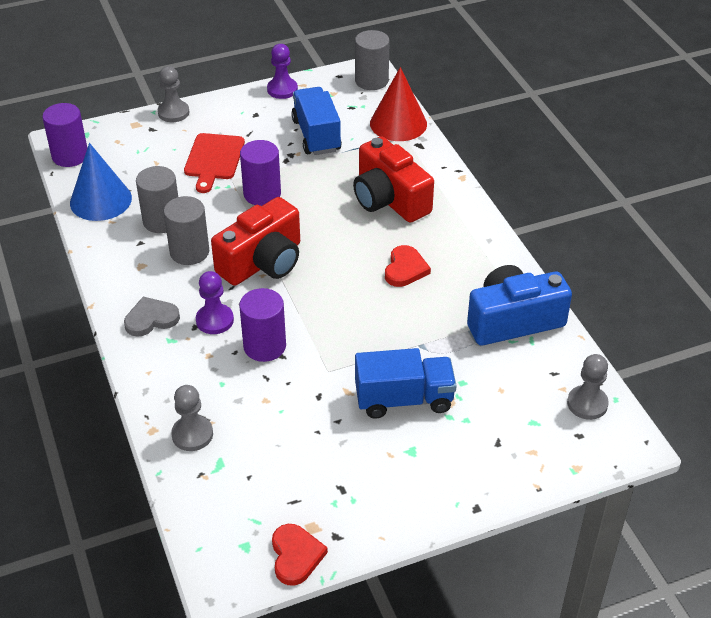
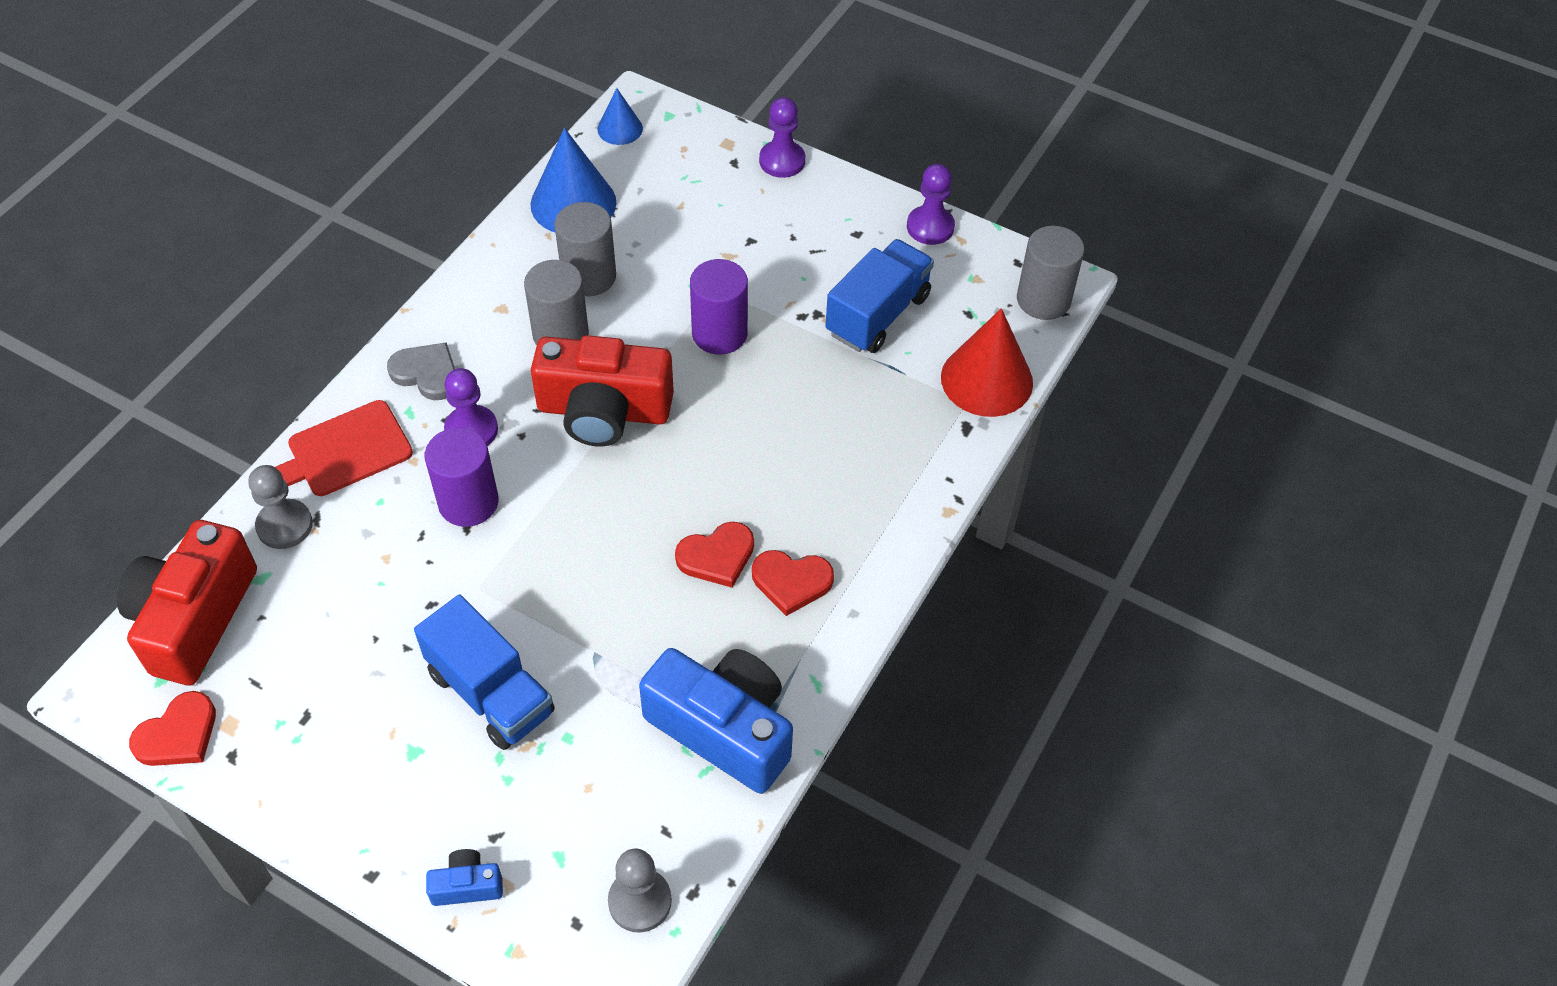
camera: 50 degrees right, 10 degrees up
(70, 156) = (620, 128): purple cylinder -> blue cone
(173, 113) = (782, 161): grey pawn -> purple pawn
(213, 159) = (736, 250): red cutting board -> red cutting board (344, 451)
(389, 199) = (830, 461): red camera -> red camera (194, 618)
(448, 251) = (791, 582): none -> red heart
(518, 469) = (467, 886): none -> blue camera

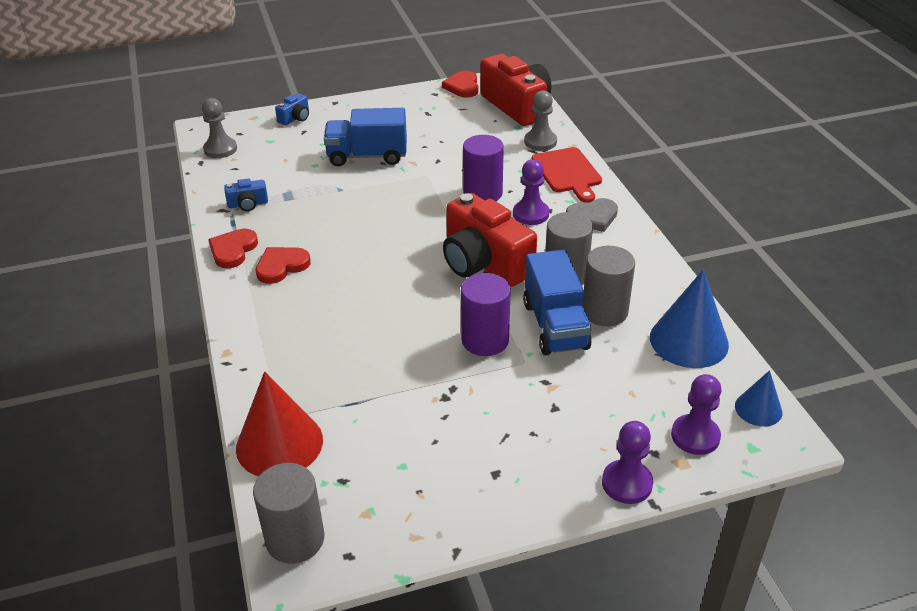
camera: 135 degrees right, 15 degrees down
(344, 451) = (567, 173): red cutting board -> red cutting board turned 150 degrees clockwise
(604, 411) = (484, 263): red camera -> red camera turned 90 degrees counterclockwise
(717, 556) = (334, 251): red heart -> red heart (233, 250)
(723, 729) = (248, 204): blue camera -> blue camera, size x0.44
(877, 314) = (405, 428): blue truck -> blue truck (555, 325)
(930, 227) = (451, 526): purple pawn -> purple pawn (695, 436)

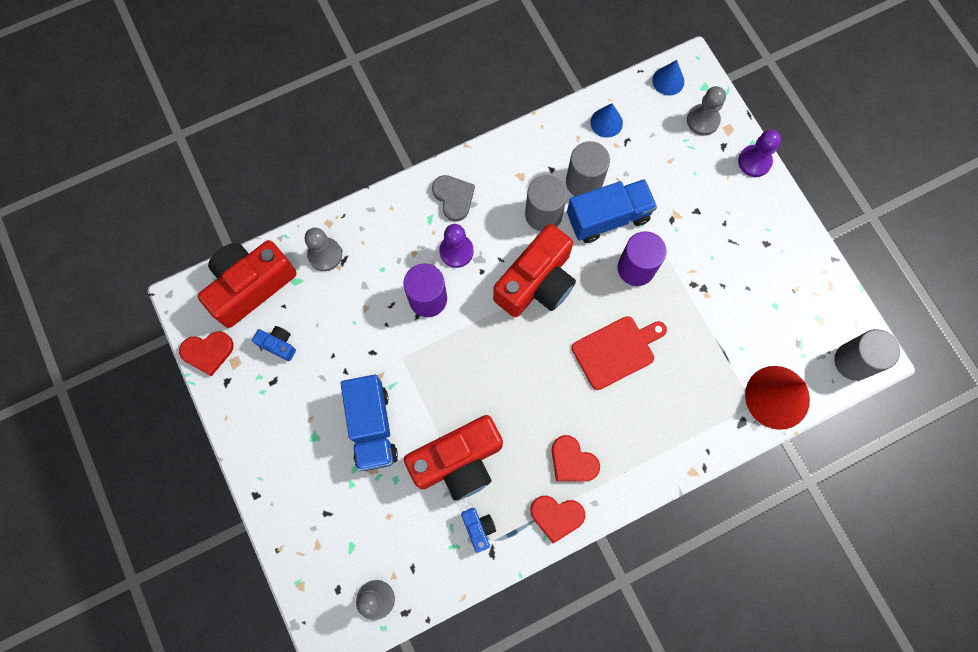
camera: 100 degrees left, 35 degrees up
(295, 118) = (297, 532): blue camera -> blue camera (278, 344)
(315, 198) = (458, 461): none -> red camera
(567, 173) = (381, 224): red cutting board -> red cutting board (616, 351)
(689, 340) = (606, 122): blue cone -> blue cone, size x0.55
(695, 436) = (703, 120): purple pawn -> grey pawn

